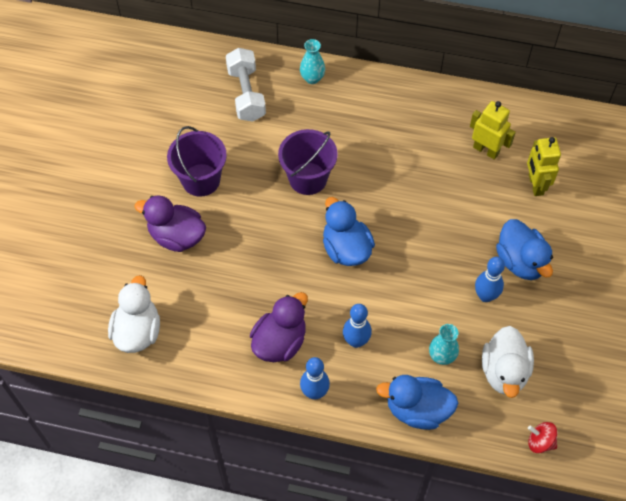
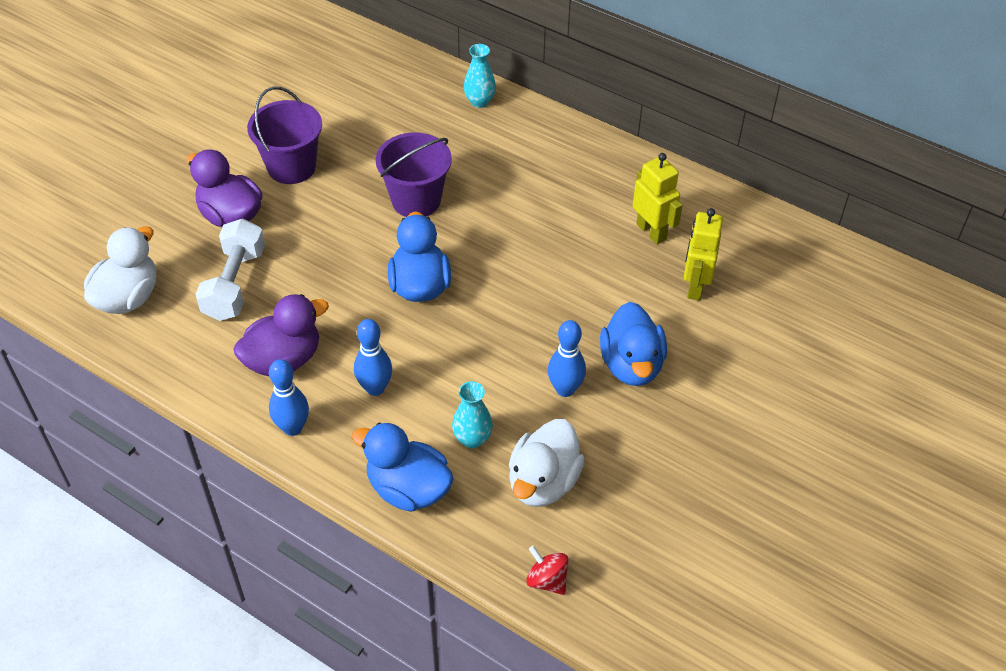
camera: 20 degrees right, 10 degrees down
(246, 94) = (394, 97): white dumbbell -> white dumbbell (234, 284)

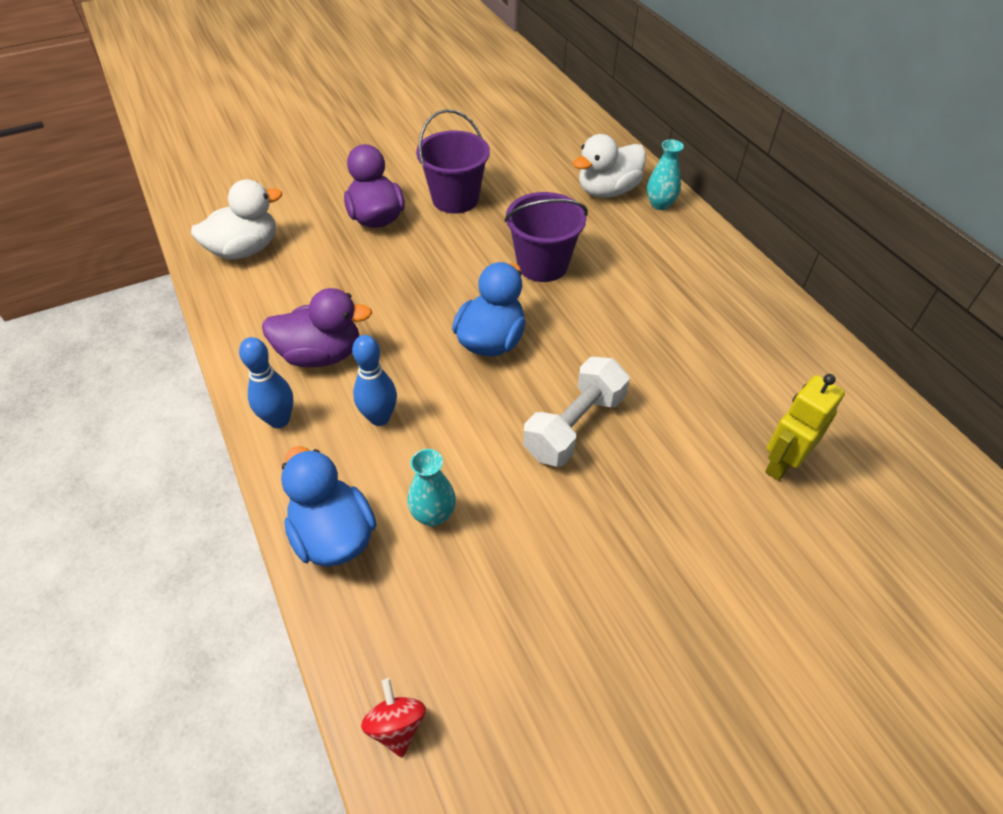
camera: 30 degrees right, 0 degrees up
(234, 284) = (334, 273): white dumbbell -> white dumbbell (574, 426)
(543, 482) = (472, 602): white duck -> white duck (607, 191)
(565, 389) = (565, 509): blue bowling pin -> none
(631, 365) = (655, 517): blue duck -> none
(651, 231) = (763, 385): yellow robot -> none

